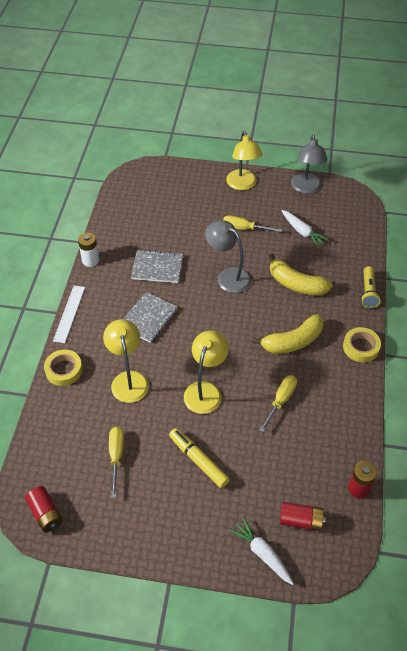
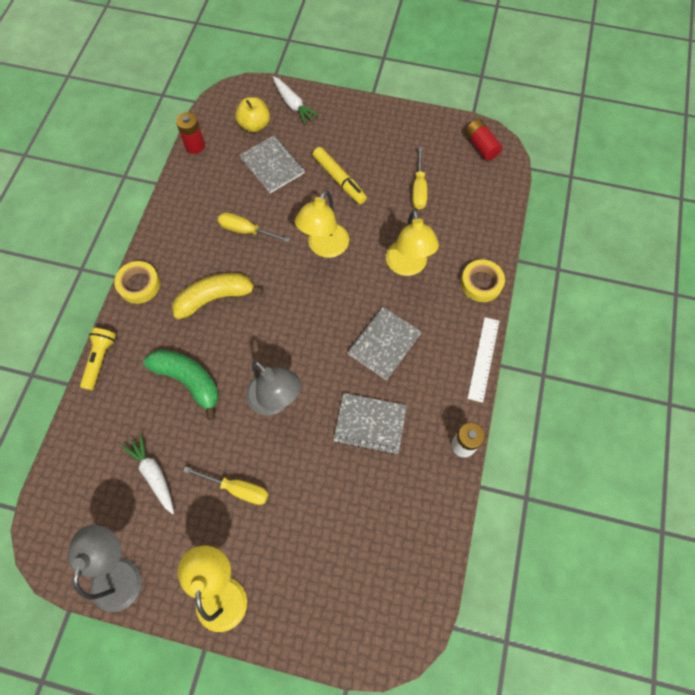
camera: 175 degrees left, 15 degrees up
(270, 471) = (272, 165): none -> grey notebook
(281, 400) = (246, 231): yellow screwdriver -> yellow screwdriver turned 75 degrees clockwise
(296, 284) = (188, 381): yellow banana -> green banana
(300, 520) = (254, 125): red battery -> yellow apple

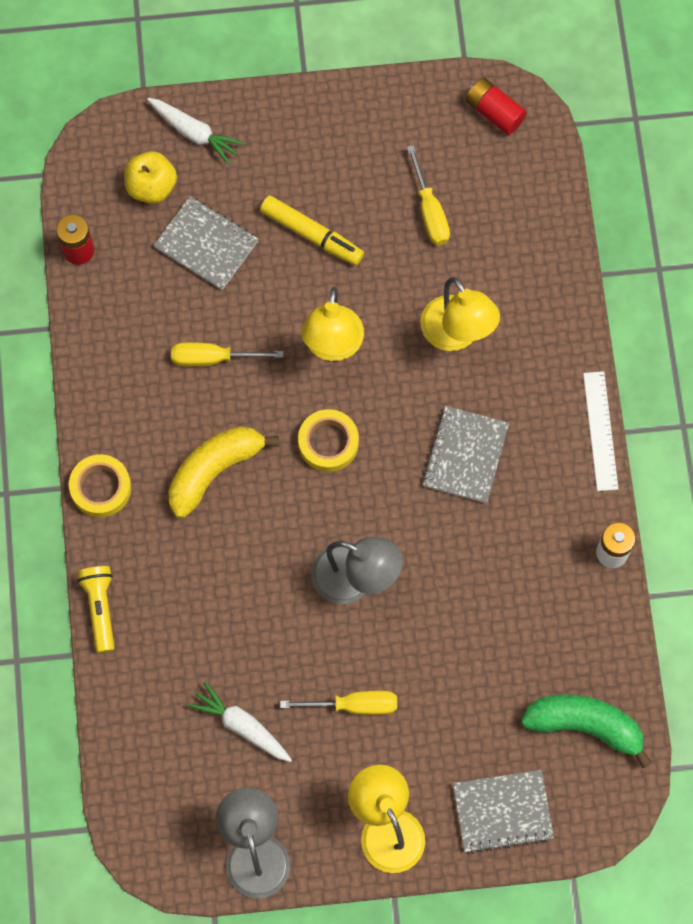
camera: 20 degrees left, 5 degrees up
(188, 381) = (230, 594): green banana -> green banana (585, 726)
(370, 424) = (486, 567): grey notebook -> grey notebook (502, 811)
(481, 283) = (563, 325): yellow tape -> yellow tape (328, 443)

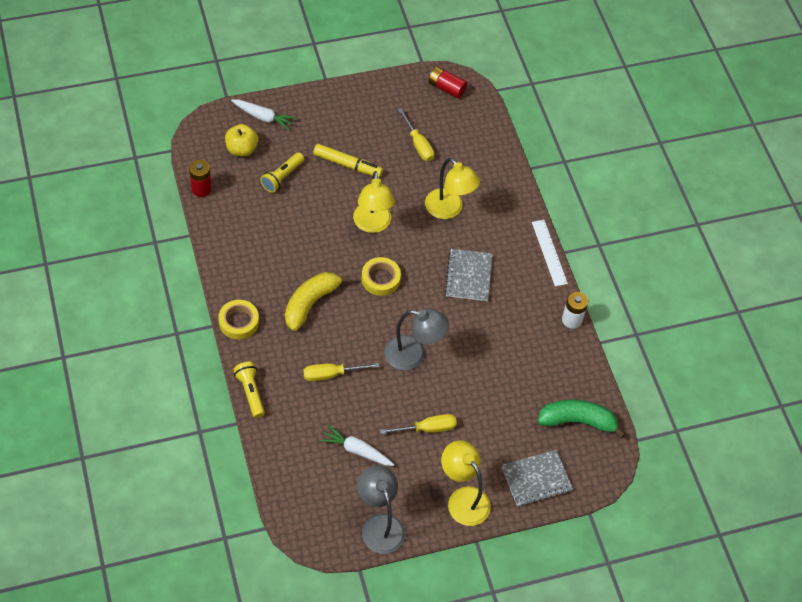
camera: 15 degrees left, 15 degrees down
(206, 244) = (282, 177): grey notebook -> yellow flashlight
(213, 358) = (298, 240): yellow screwdriver -> yellow screwdriver (331, 374)

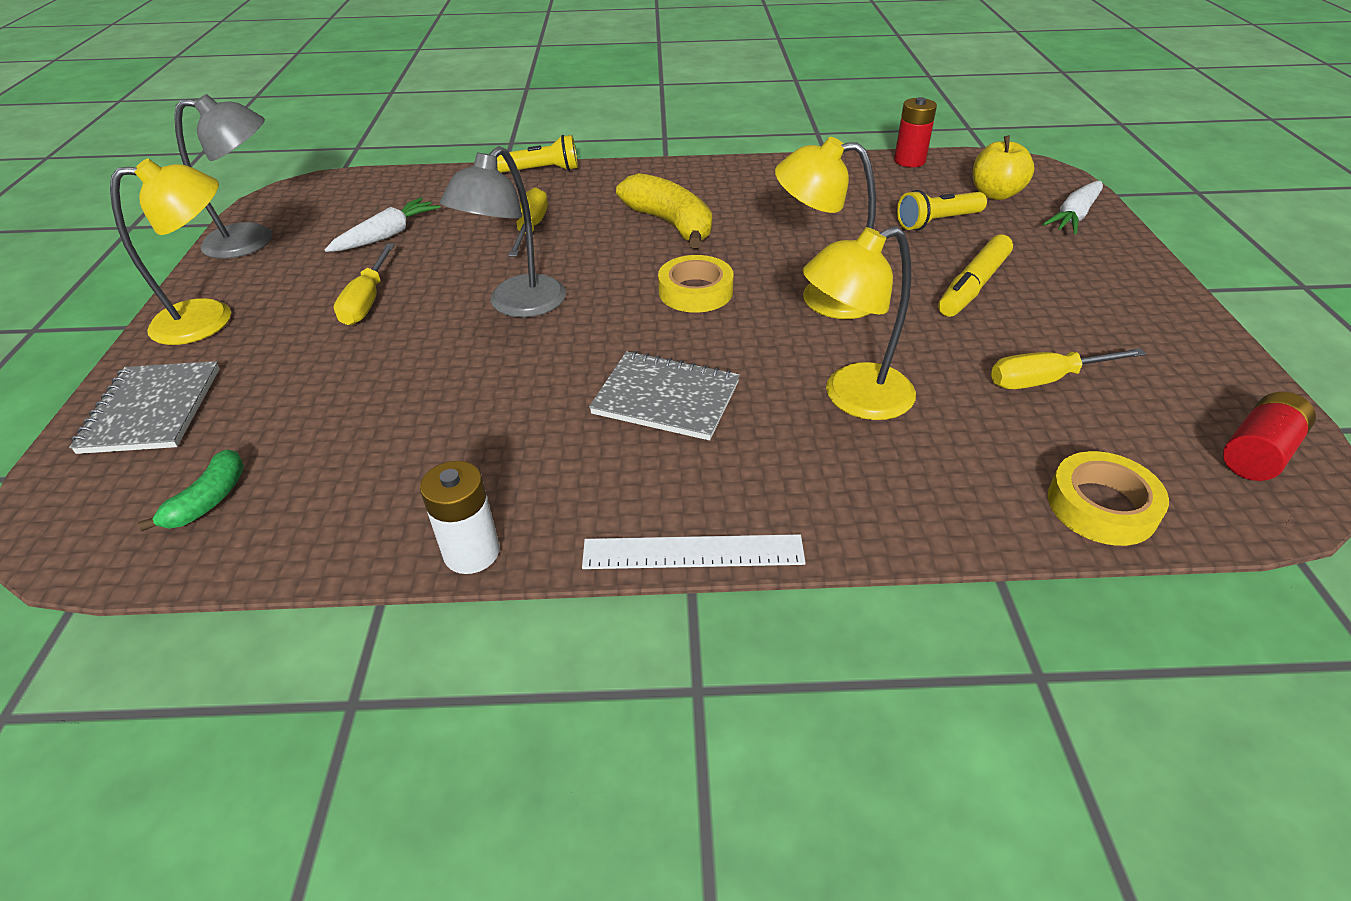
camera: 110 degrees right, 15 degrees down
(239, 322) = (661, 171): yellow tape -> yellow tape (1101, 506)
(282, 177) = (937, 222): yellow flashlight -> yellow flashlight turned 75 degrees counterclockwise
(577, 421) = (209, 500): green banana -> green banana, size x0.54

